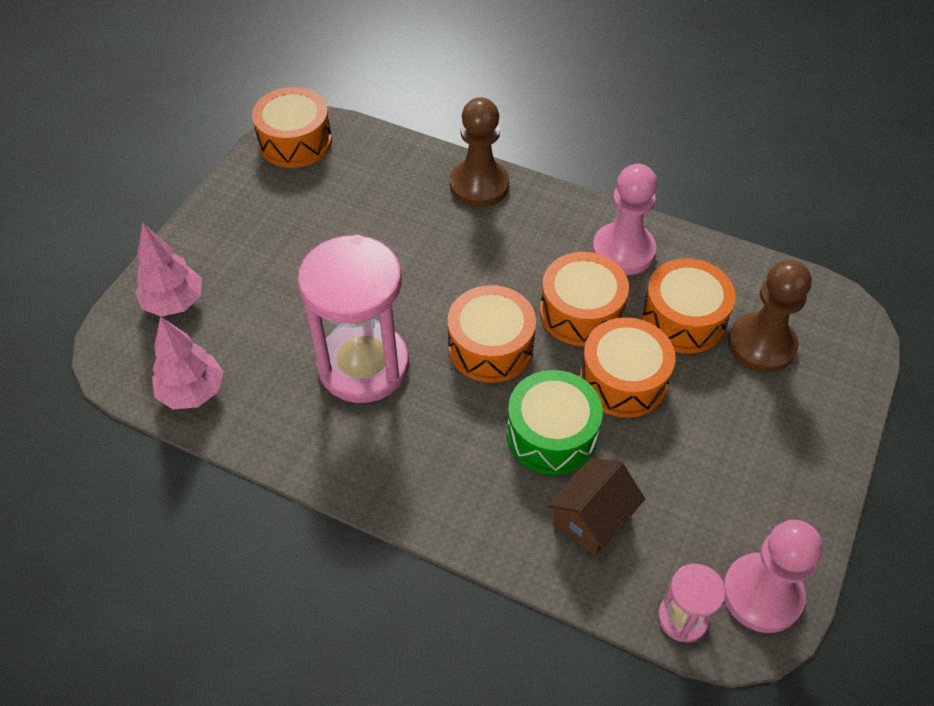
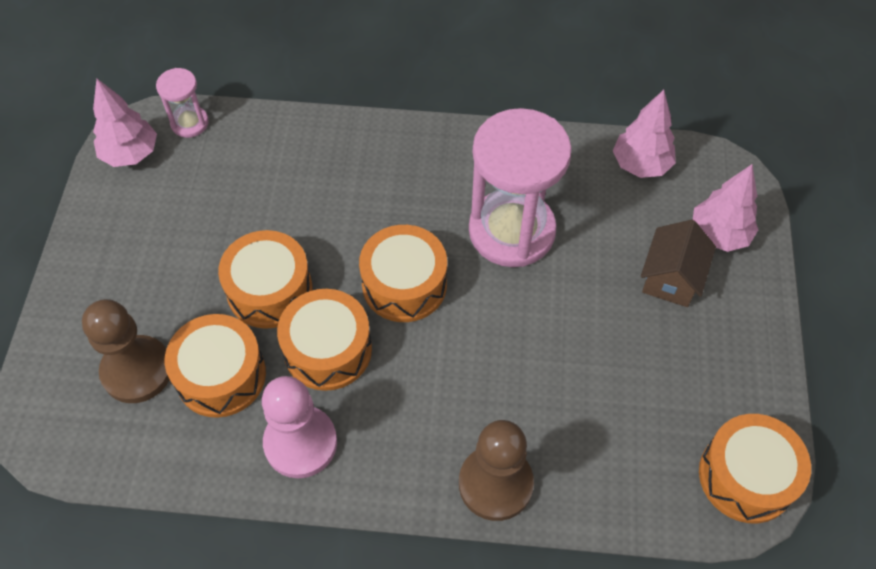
camera: 160 degrees right, 5 degrees up
(551, 434) = (322, 222): green drum -> none
(592, 519) = (271, 167): brown house -> brown house (671, 278)
(762, 594) = (131, 154): pink pawn -> pink tree

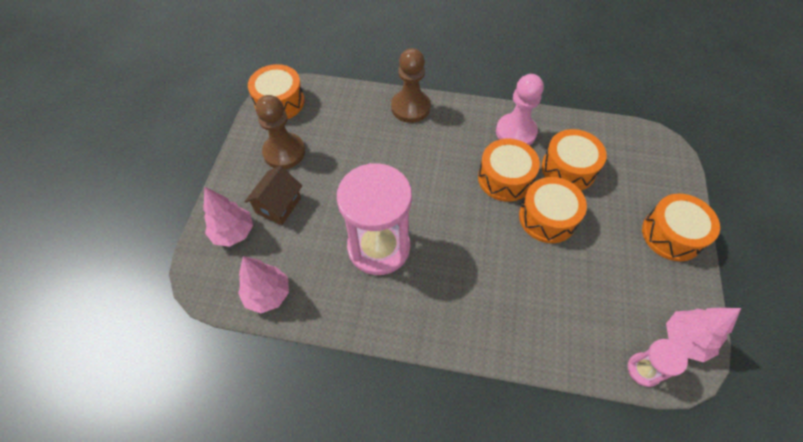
camera: 175 degrees left, 0 degrees up
(137, 370) = (620, 175): brown pawn -> brown pawn (284, 152)
(404, 284) = (457, 215): orange drum -> orange drum (671, 234)

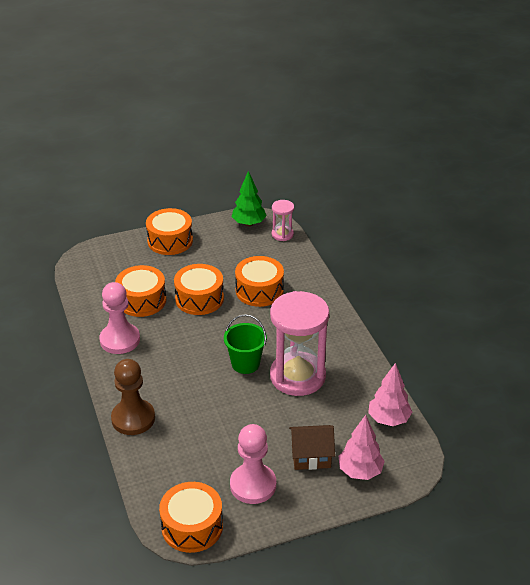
camera: 120 degrees left, 20 degrees down
(284, 152) = (253, 485): brown pawn -> pink pawn
(424, 212) = (245, 364): none -> green bucket
(505, 178) = (177, 331): orange drum -> orange drum (259, 290)
(684, 340) = (249, 223): pink tree -> green tree

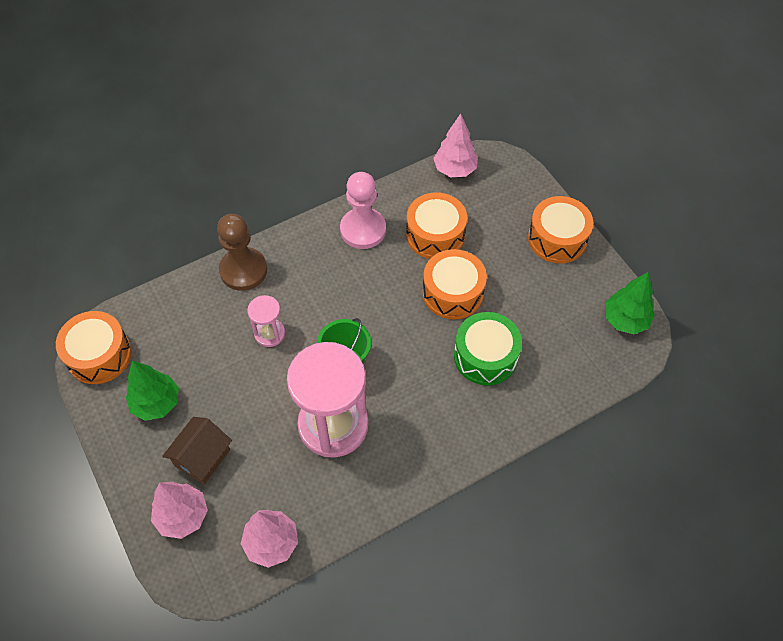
camera: 80 degrees right, 20 degrees up
(81, 281) = (455, 169): none -> pink tree
(253, 485) = (156, 403): pink pawn -> green tree
(259, 290) = (485, 356): orange drum -> green drum
(282, 234) = (614, 365): pink hourglass -> pink hourglass (269, 333)
(311, 456) = (202, 458): brown house -> brown house turned 45 degrees clockwise

